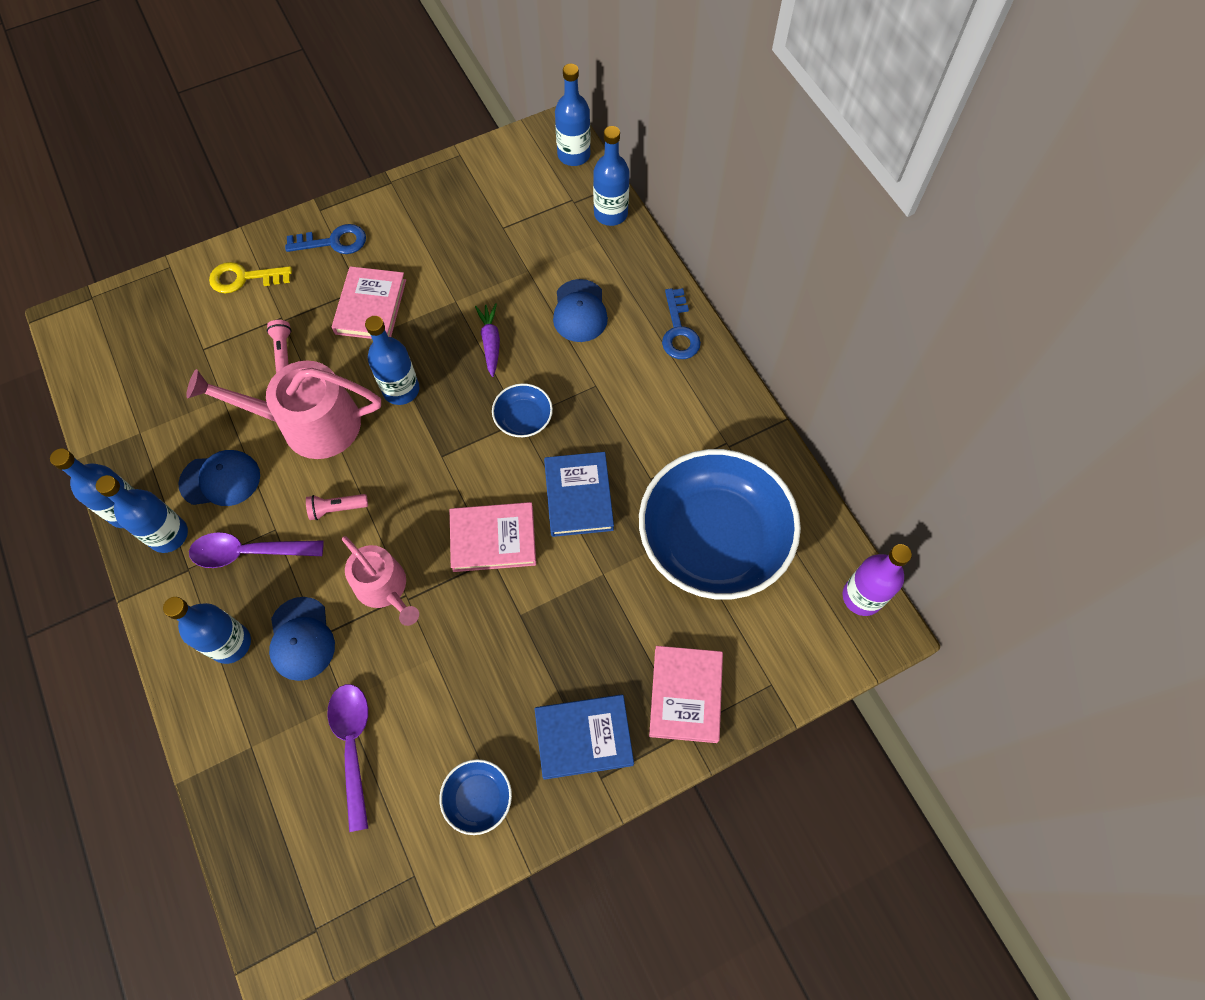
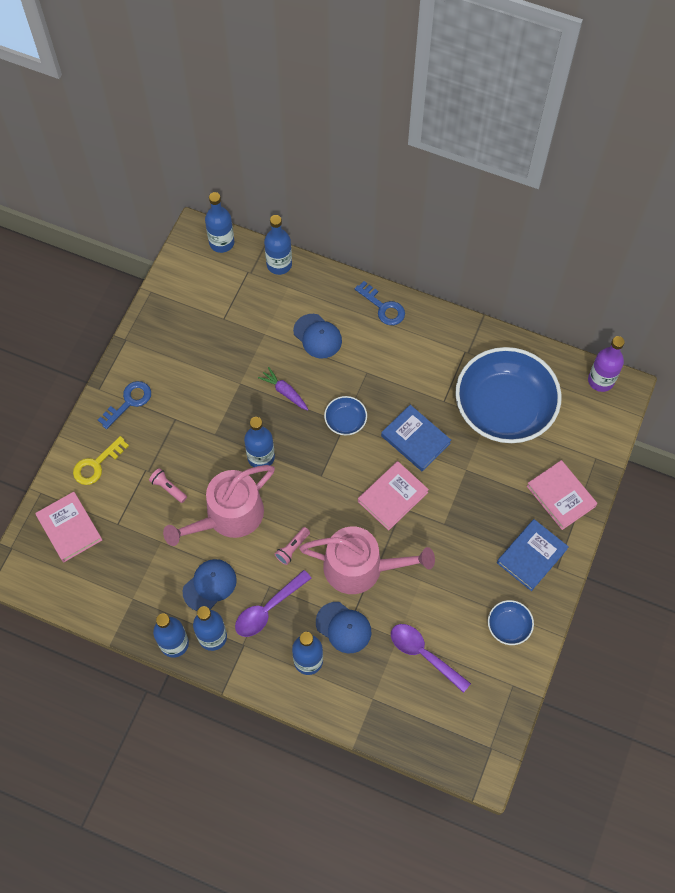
camera: 40 degrees left, 0 degrees up
(371, 307) = (193, 423): pink book -> pink book (69, 528)
(384, 588) = (360, 567): pink watering can -> pink watering can, size x1.57

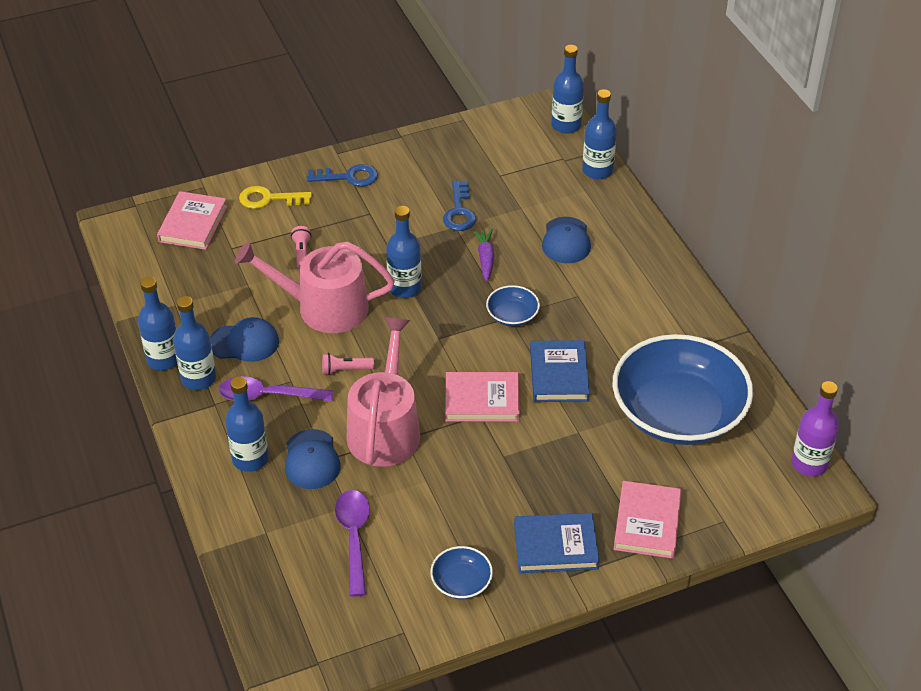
camera: 45 degrees right, 20 degrees down
(360, 567) = (385, 429): pink watering can -> pink watering can turned 135 degrees counterclockwise
(383, 307) = (654, 260): blue key -> blue key (459, 211)

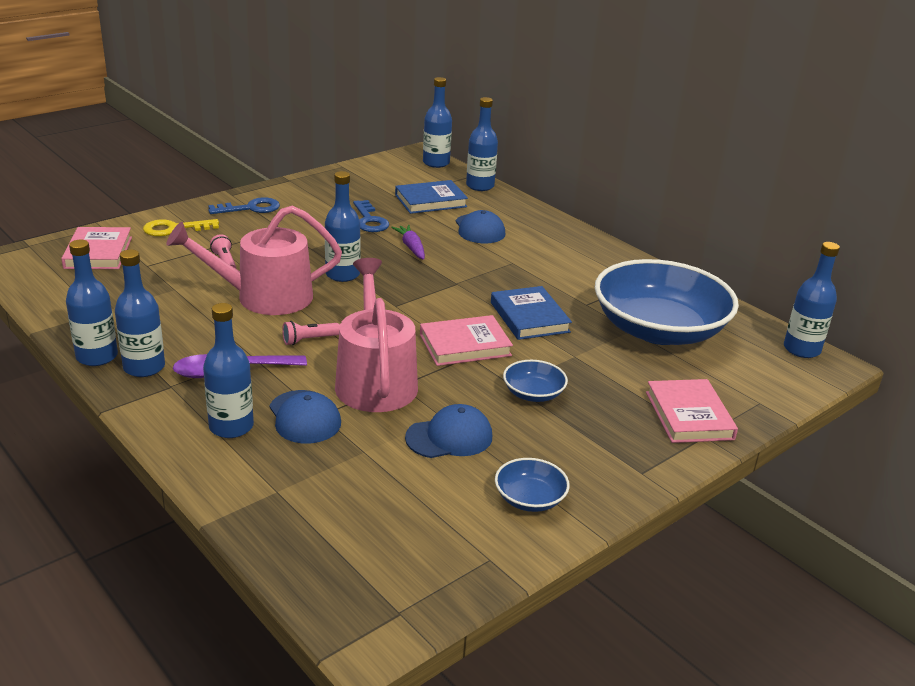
camera: 20 degrees left, 15 degrees down
(244, 342) = (187, 332): blue cap -> blue cap (449, 437)
(354, 537) = (385, 478): purple spoon -> none
(512, 315) = (459, 282): blue bowl -> blue bowl (533, 393)
(555, 546) = (611, 449): blue book -> blue book (430, 201)
(809, 463) = (801, 349): purple bottle -> blue bottle

